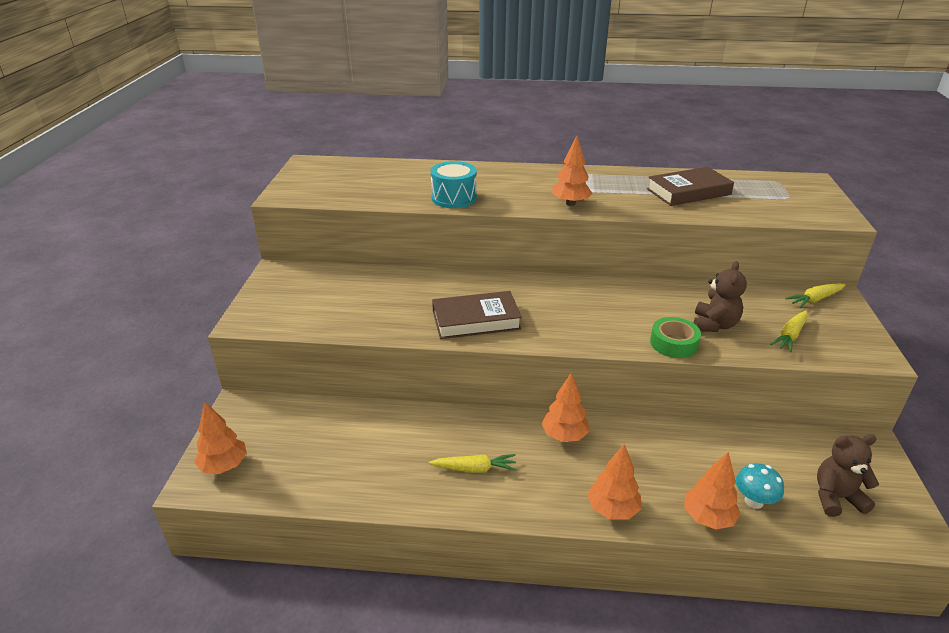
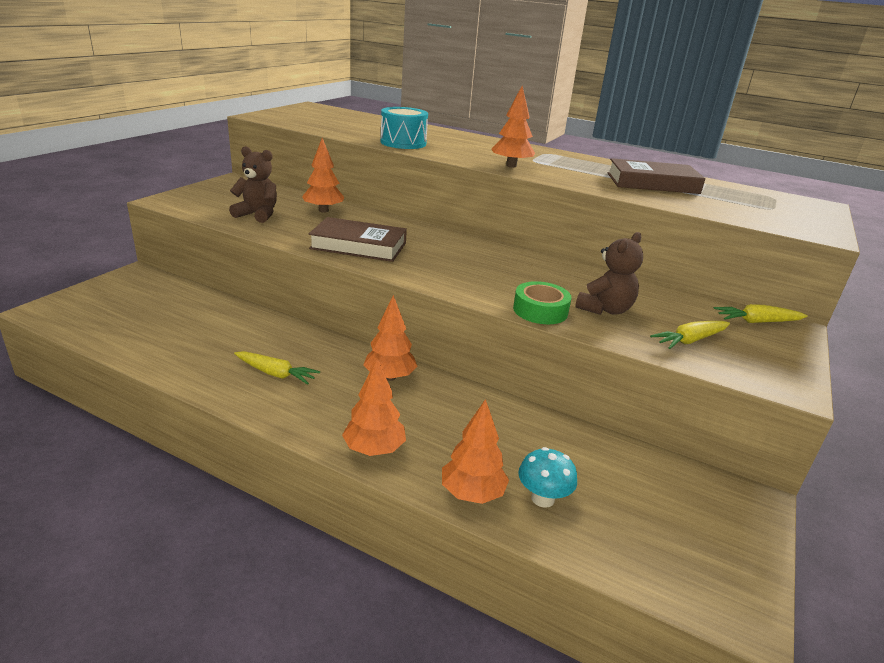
camera: 20 degrees right, 5 degrees down
(224, 466) = (77, 306): orange tree -> orange tree (323, 210)
(836, 498) = (653, 532): brown teddy bear -> brown teddy bear (257, 215)

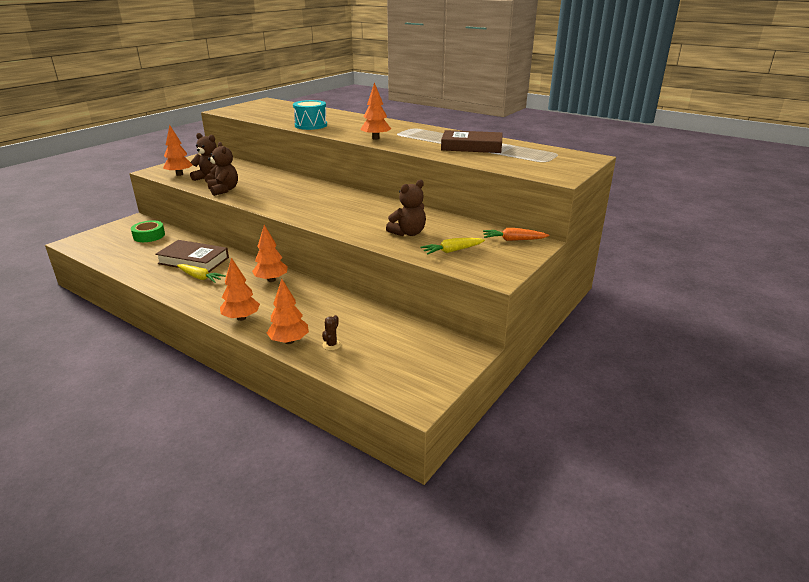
camera: 10 degrees right, 0 degrees up
(289, 234) = (224, 190): none -> brown teddy bear
(323, 210) = (255, 174): orange tree -> orange tree (179, 174)
(358, 246) = (266, 196): brown book -> brown book (193, 260)
(540, 310) = (362, 234): green tape -> green tape (149, 236)
(542, 498) = (331, 345): turquoise mushroom -> brown cactus
(757, 322) = (513, 240): yellow carrot -> orange carrot

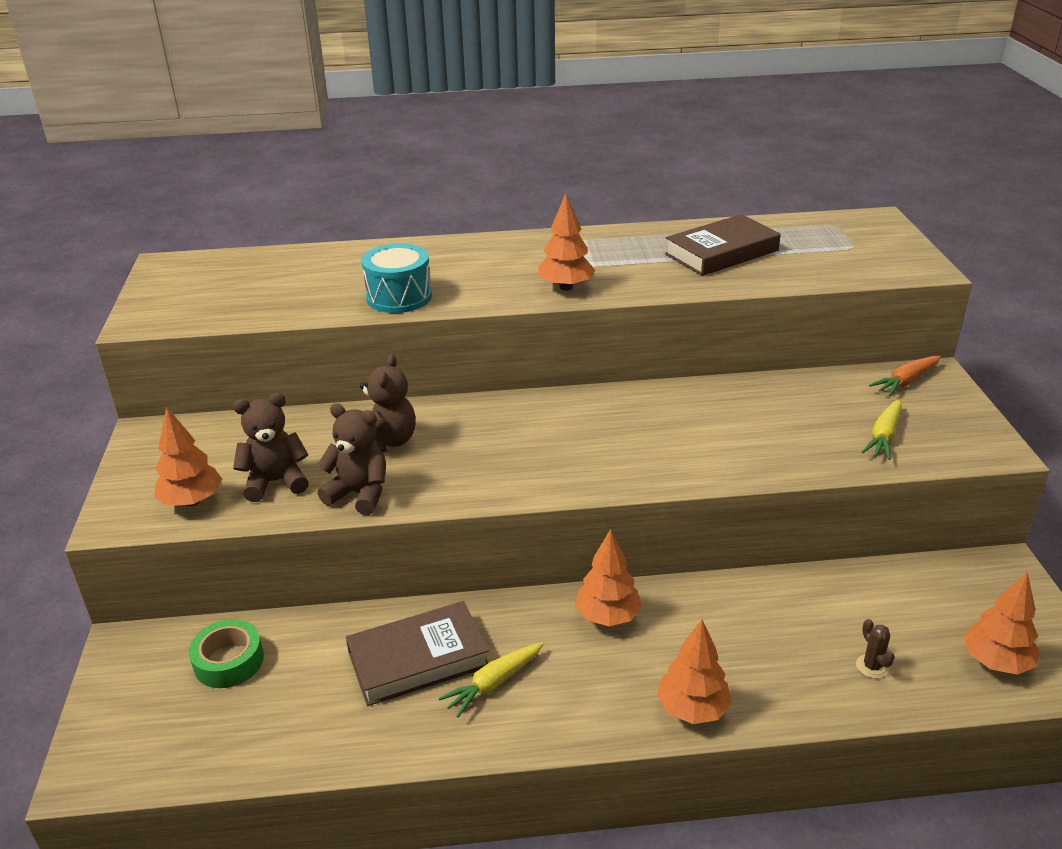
camera: 40 degrees left, 5 degrees up
(200, 277) = (493, 683): yellow carrot -> yellow carrot turned 150 degrees clockwise
(289, 341) = (818, 699): orange tree -> orange tree (995, 662)
(408, 233) = (784, 434): brown teddy bear -> brown teddy bear (387, 442)

